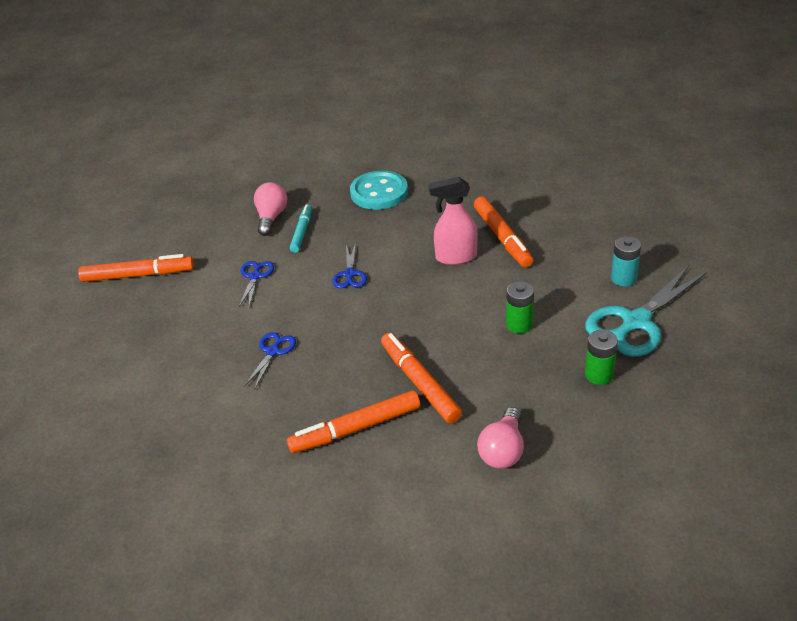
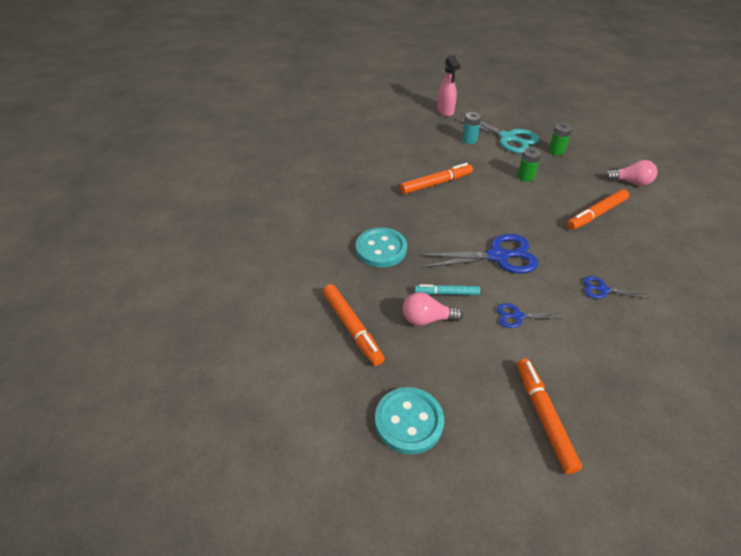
camera: 100 degrees left, 5 degrees up
(169, 203) = (409, 421): none -> turquoise button
(350, 274) = (497, 256): blue scissors -> blue scissors, size x1.98
(355, 429) = (650, 239): orange marker -> orange marker (352, 328)
(455, 257) = (463, 204): pink spray bottle -> pink spray bottle (445, 111)

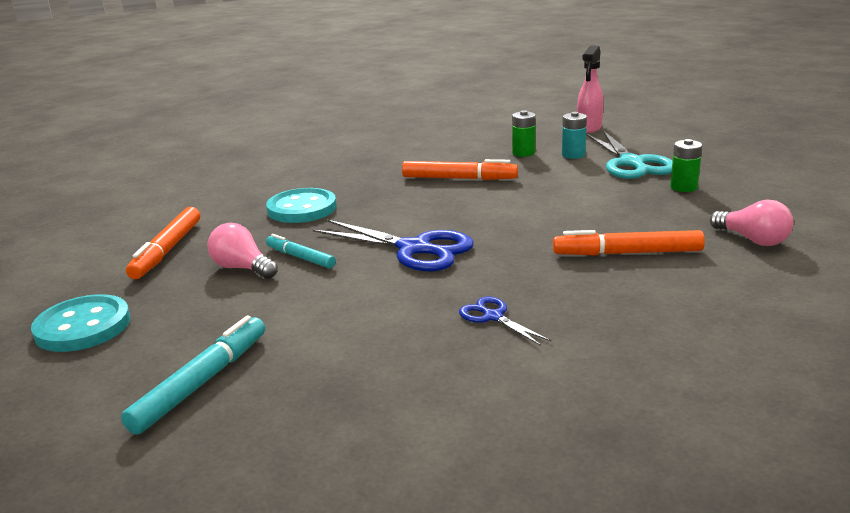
camera: 40 degrees right, 20 degrees down
(517, 316) = (338, 299): blue scissors -> none
(525, 177) = (588, 198): green battery -> green battery (523, 153)
(544, 417) = (202, 382): orange marker -> turquoise marker

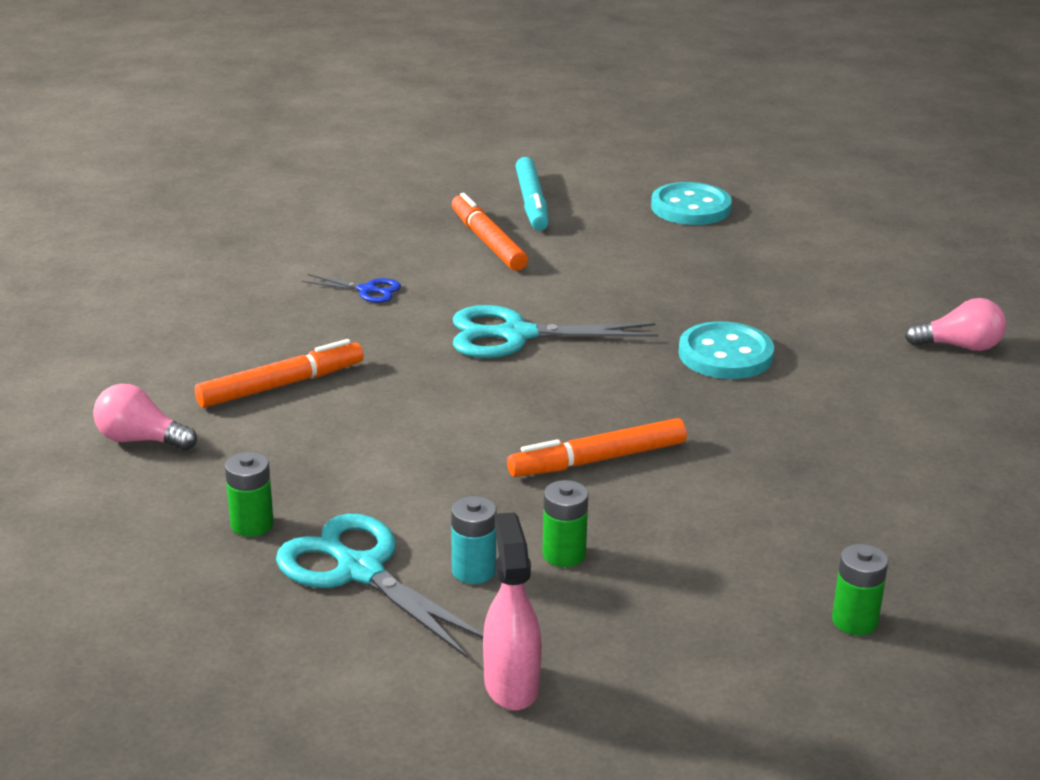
camera: 145 degrees right, 5 degrees up
(167, 250) = (766, 273): orange marker -> orange marker (488, 241)
(242, 268) = (656, 276): pink light bulb -> pink light bulb (960, 346)
(300, 257) = (619, 298): turquoise marker -> none
(414, 249) = (516, 335): blue scissors -> turquoise scissors
(431, 122) = (854, 621): none -> green battery

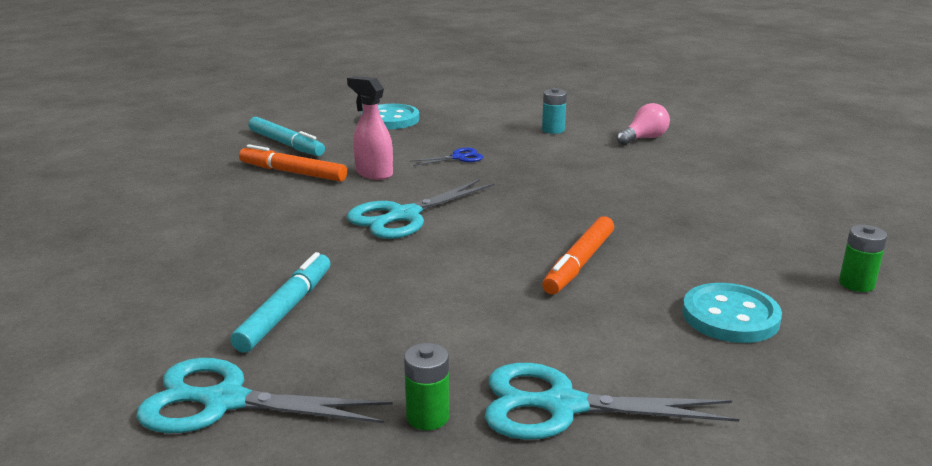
camera: 40 degrees left, 5 degrees down
(141, 440) = (225, 402): pink light bulb -> turquoise scissors
(281, 385) = (286, 310): orange marker -> turquoise marker
(367, 290) = (252, 227): blue scissors -> blue scissors (458, 158)
(474, 571) = (631, 364): turquoise battery -> turquoise battery (553, 130)
(511, 684) = (785, 423): pink spray bottle -> pink spray bottle (373, 173)
(564, 554) = (661, 326): green battery -> none
(725, 355) = (543, 182): turquoise button -> turquoise button (730, 316)

